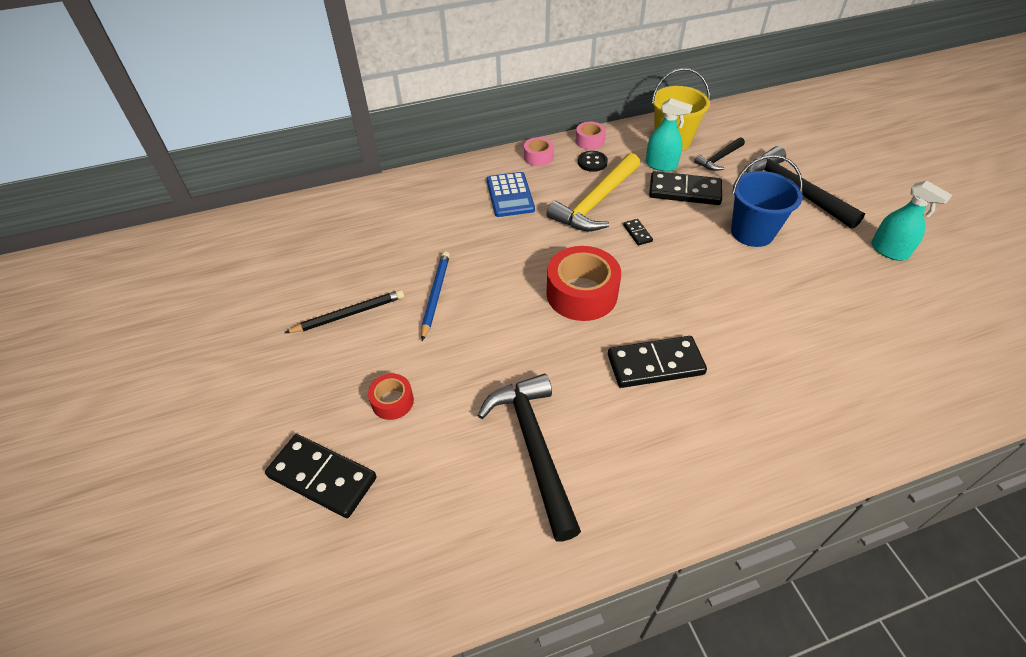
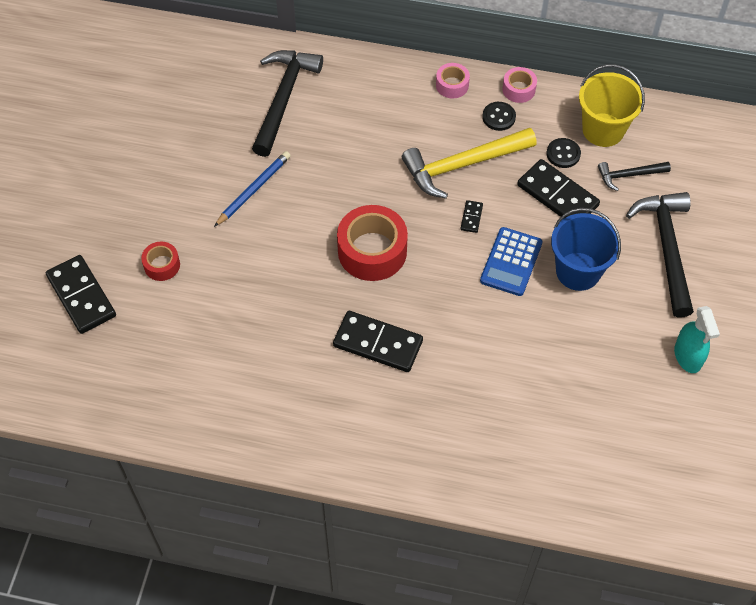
camera: 30 degrees right, 10 degrees up
(349, 314) = (176, 172): black pencil -> none
(510, 195) = (391, 117): blue calculator -> blue calculator (511, 262)
(534, 447) = (236, 355): black hammer -> black hammer (284, 98)
(661, 165) = (563, 154): turquoise spray bottle -> black button

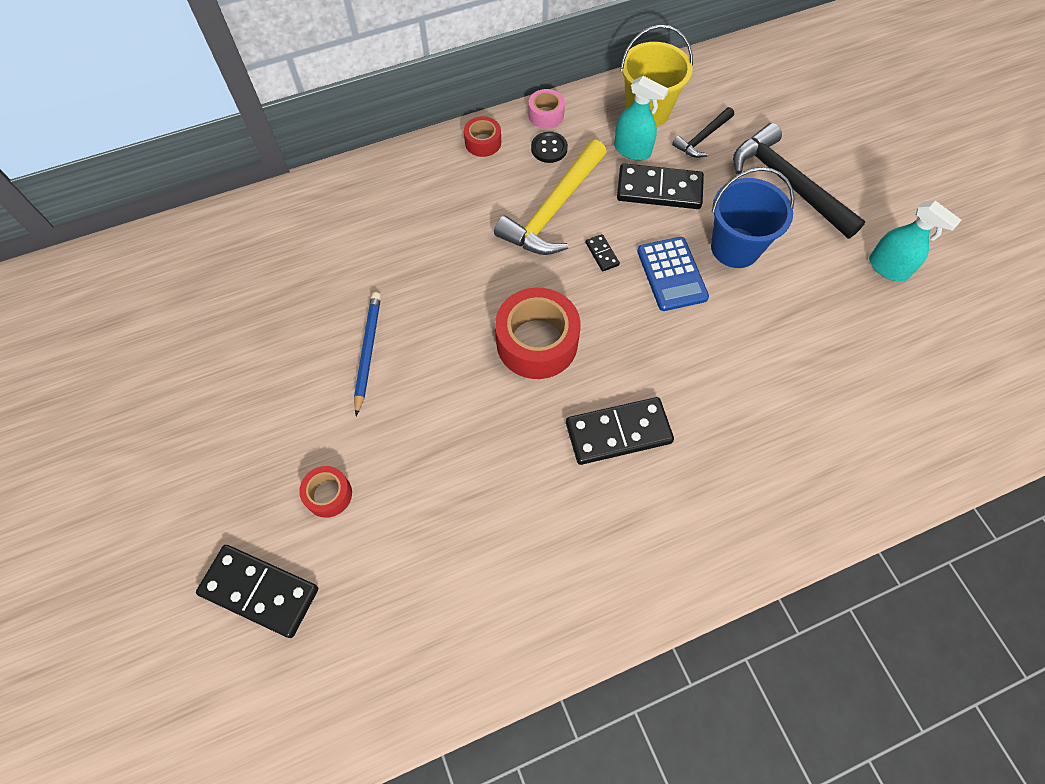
camera: 35 degrees left, 5 degrees up
(284, 98) = (328, 242): black hammer -> none
(452, 85) = (483, 142): pink tape -> red tape
(563, 154) = (632, 150): black button -> turquoise spray bottle

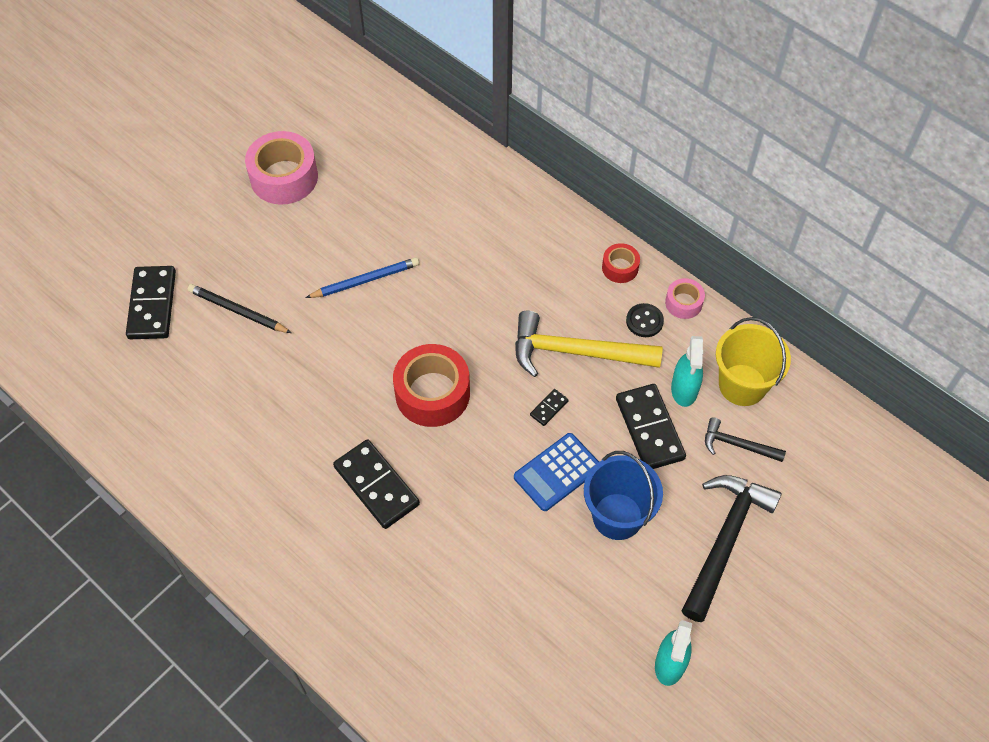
camera: 65 degrees right, 5 degrees down
(179, 382) = (284, 177): none -> pink tape
(328, 494) = (238, 311): red tape -> black pencil

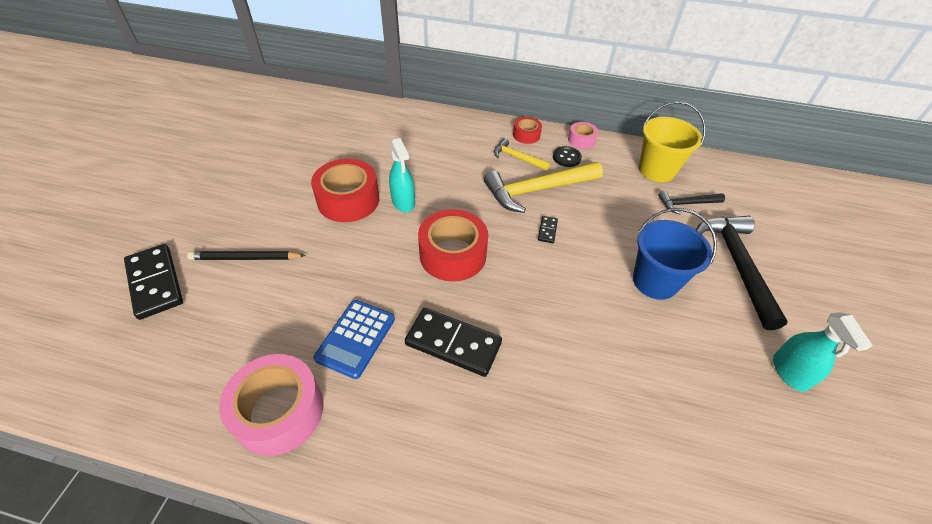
camera: 30 degrees left, 10 degrees down
(284, 177) = (242, 158): pink tape -> pink tape (279, 411)
(365, 280) = (348, 200): blue pencil -> red tape
(557, 472) = (588, 270): blue calculator -> blue calculator (356, 338)
(585, 297) = (517, 157): none -> yellow hammer
(649, 429) = (625, 216): black domino -> none
(684, 389) = (625, 185): turquoise spray bottle -> turquoise spray bottle (403, 202)

